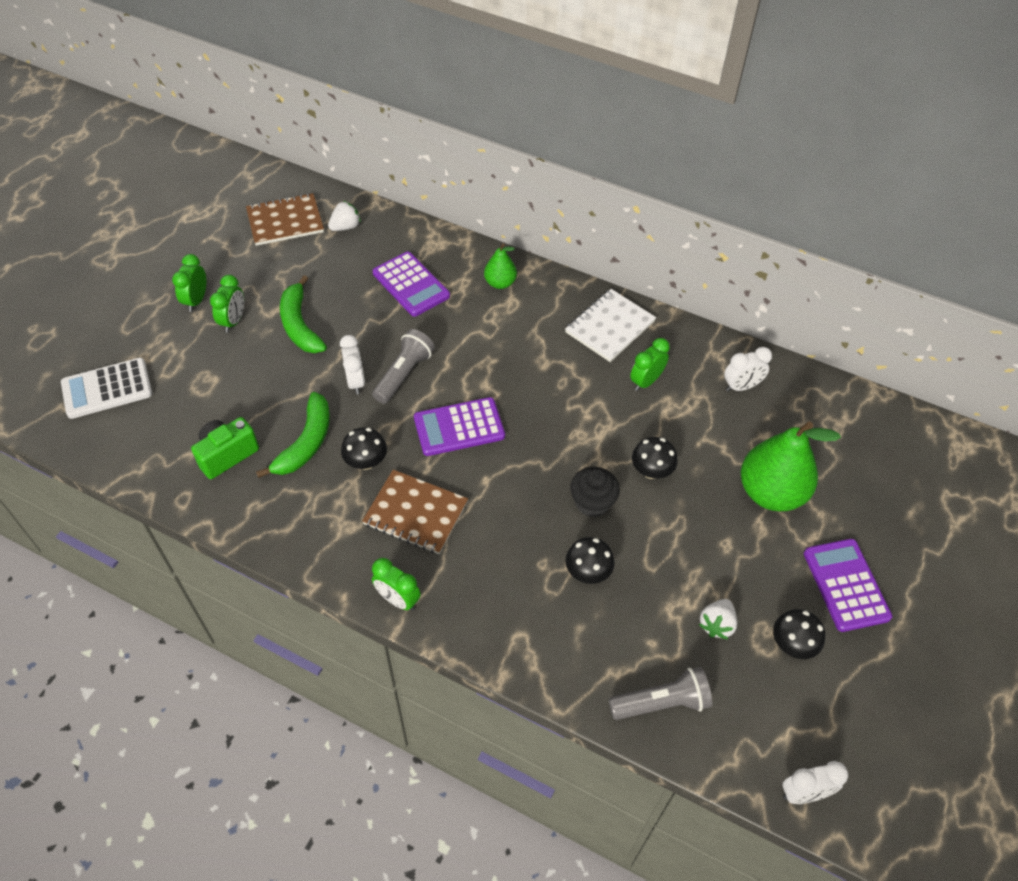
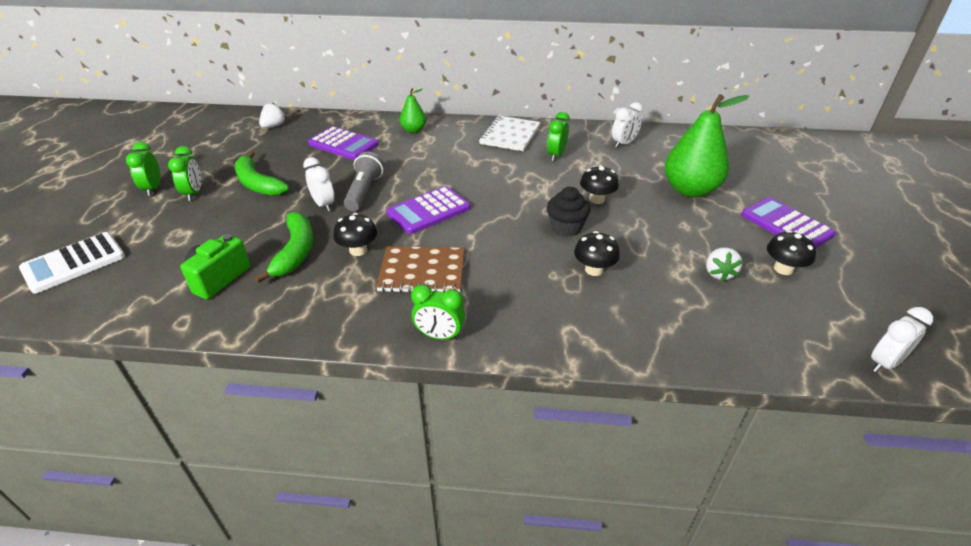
camera: 20 degrees left, 15 degrees down
(285, 221) = (220, 132): brown notebook -> none
(661, 702) = (721, 338): grey flashlight -> none

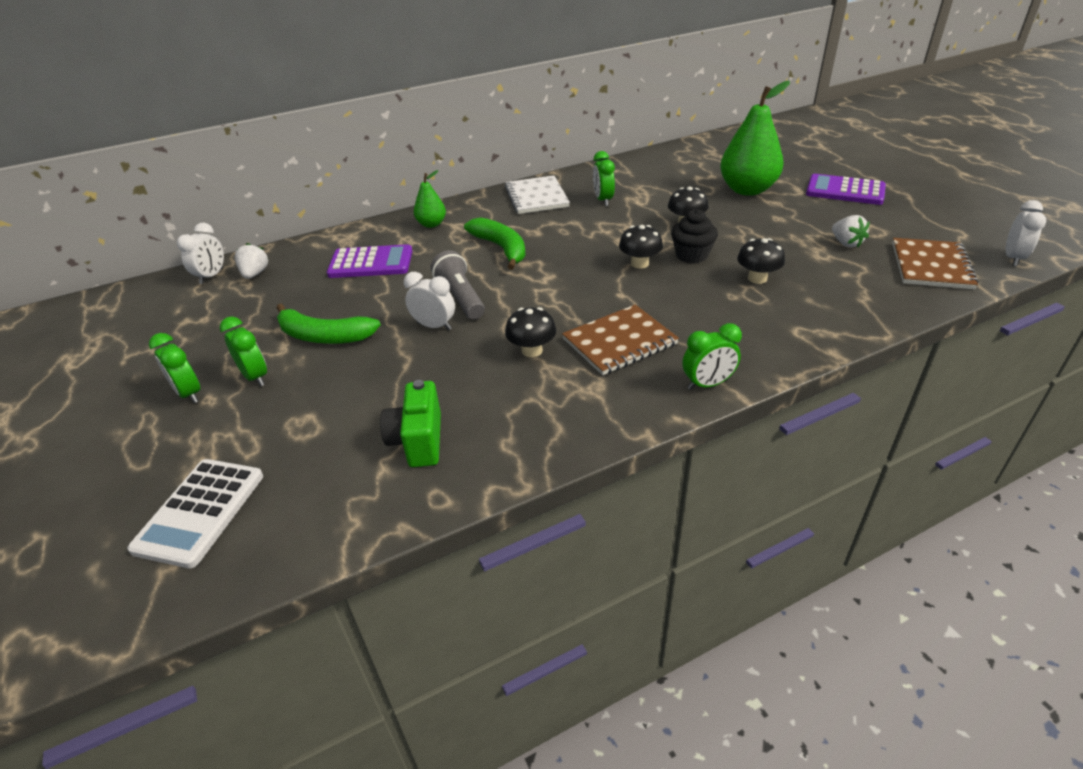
camera: 30 degrees left, 0 degrees up
(295, 252) = (468, 379): green banana -> green banana (501, 248)
(429, 211) = (552, 289): purple calculator -> none
(623, 144) = (648, 171): white clock -> white clock (211, 276)
(777, 330) = (931, 266): none -> brown notebook
(783, 269) = (882, 222): black mushroom -> black mushroom (639, 263)

